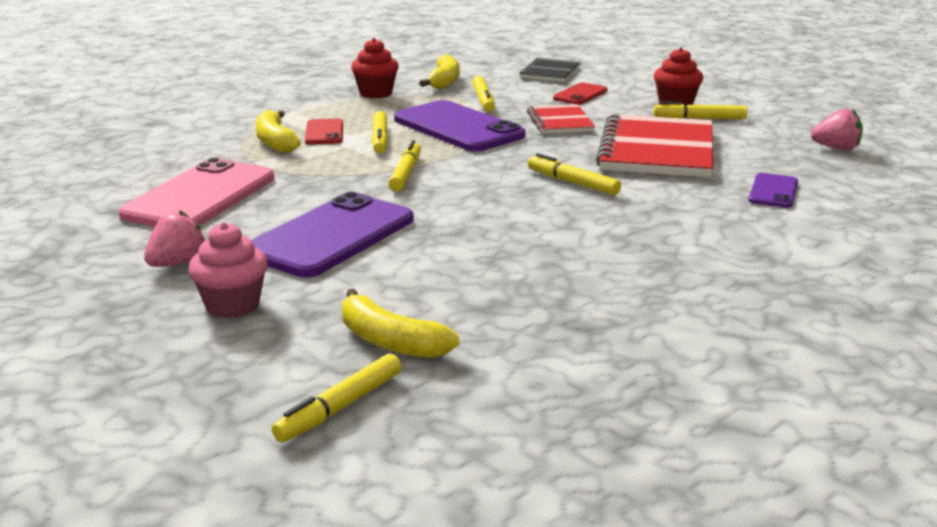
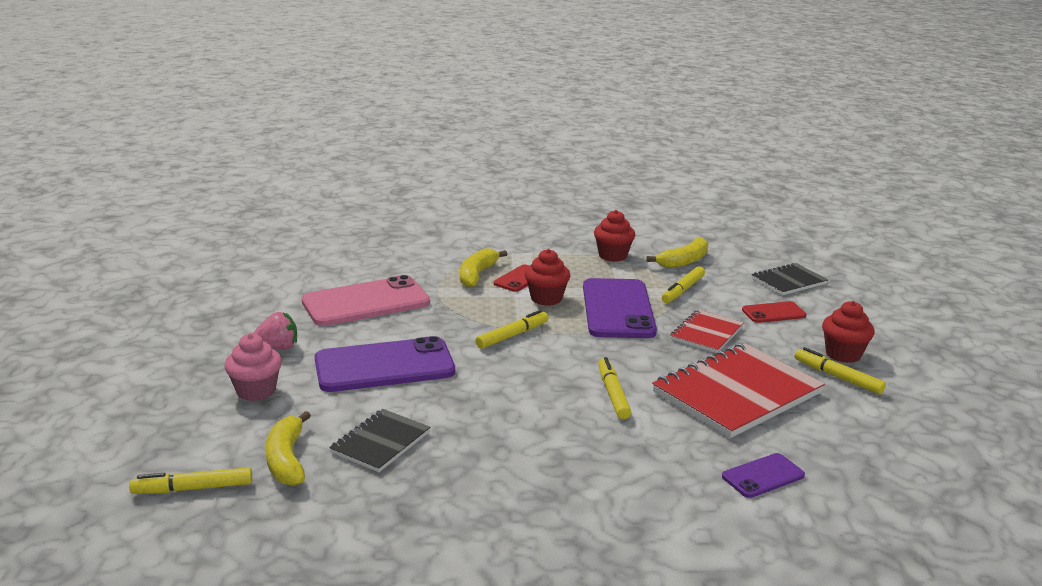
camera: 40 degrees right, 0 degrees up
(380, 139) = (546, 298): yellow marker -> red cupcake
(452, 290) = (380, 442): none -> black notebook
(836, 148) = (915, 462): pink strawberry -> none

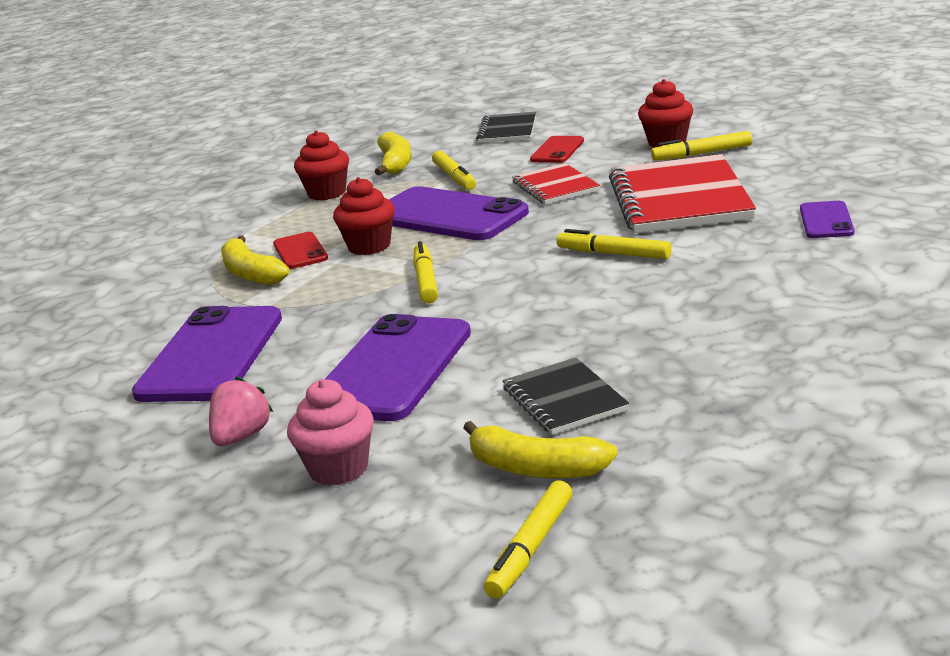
camera: 50 degrees left, 0 degrees up
(366, 302) = (211, 355): pink phone -> purple phone

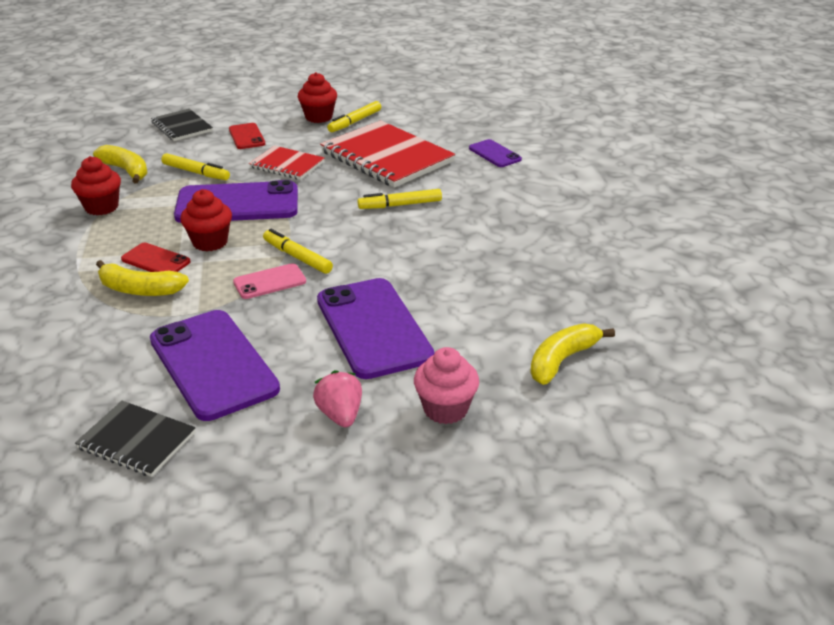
camera: 45 degrees left, 10 degrees up
(365, 297) = (269, 282): none -> pink phone
(531, 549) = (632, 409): yellow marker -> none
(535, 468) = (562, 360): yellow banana -> yellow banana turned 150 degrees clockwise
(564, 399) = (514, 311): black notebook -> black notebook (136, 441)

